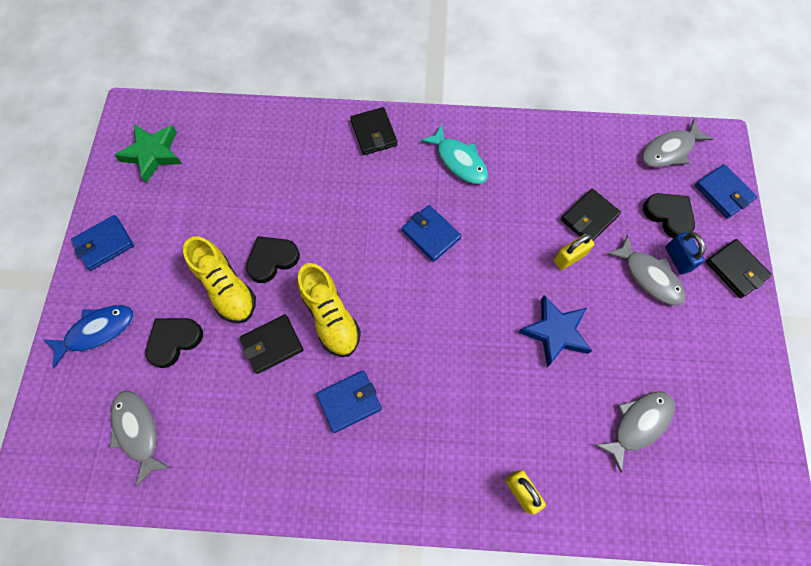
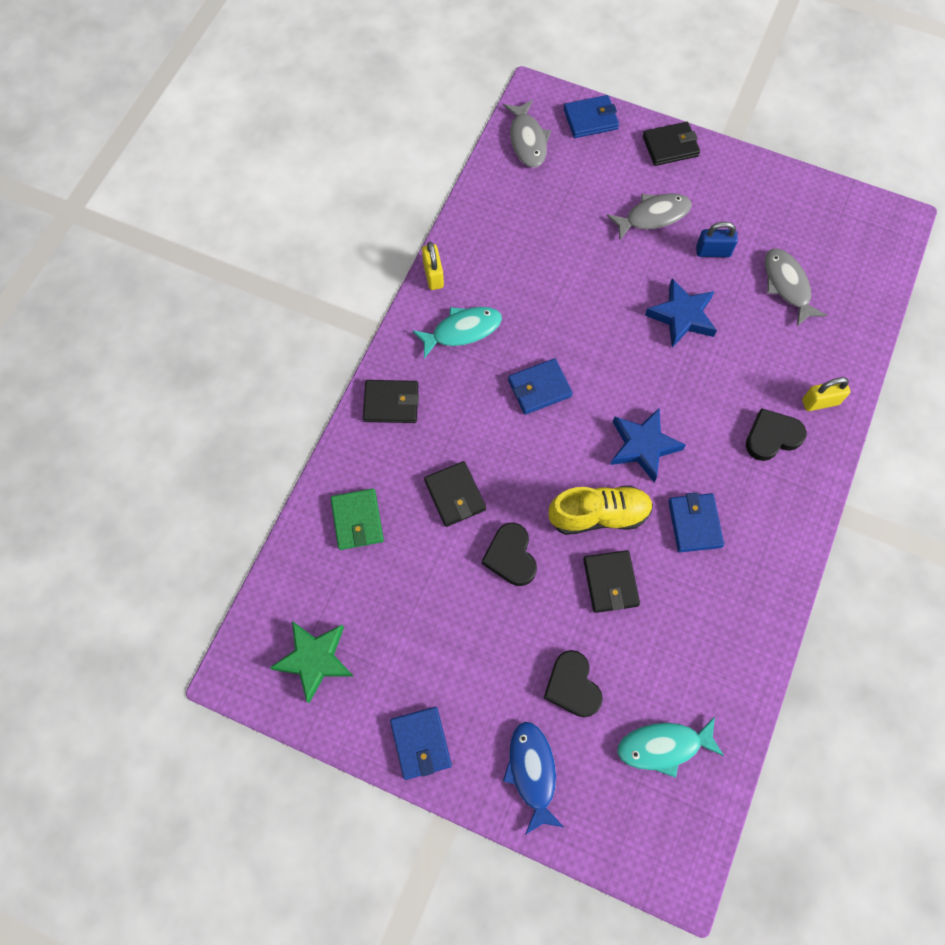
camera: 70 degrees left, 0 degrees up
(138, 431) = (664, 746): grey fish -> turquoise fish
(226, 288) = (528, 614): yellow shoe -> none
(268, 144) = (357, 520): none -> green wallet
(409, 335) = (643, 446): none -> blue star
(569, 257) = (610, 273): yellow padlock -> yellow padlock (433, 275)
(589, 218) = (574, 239): black wallet -> black wallet (455, 495)
(669, 215) = (597, 173): black heart -> black heart (772, 437)
(677, 259) = (643, 186): blue padlock -> blue padlock (713, 251)

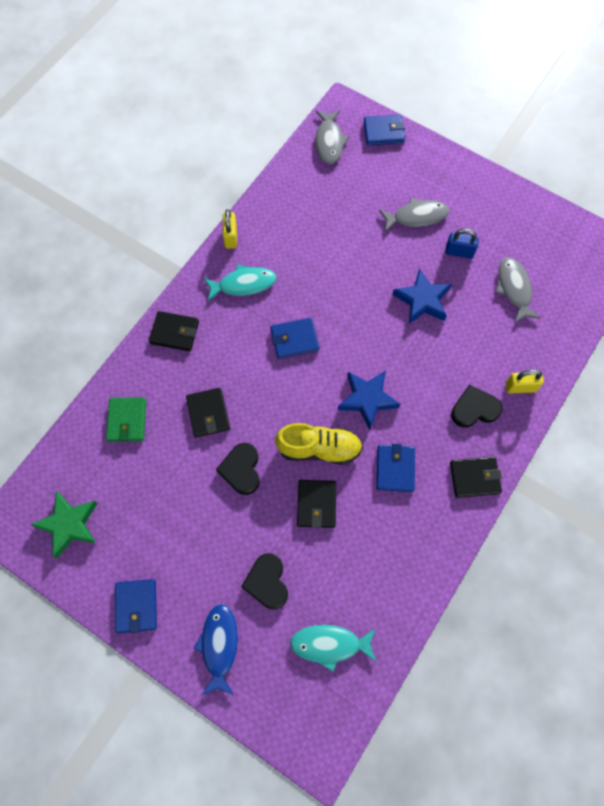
camera: 10 degrees right, 0 degrees up
(670, 146) = (443, 163): black wallet -> black wallet (474, 478)

